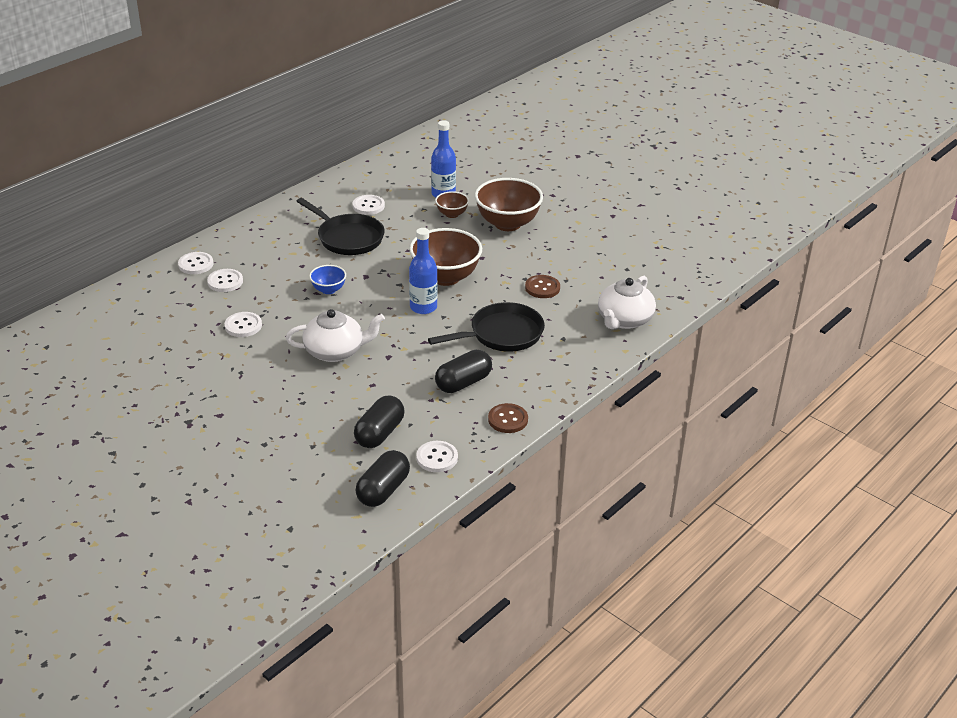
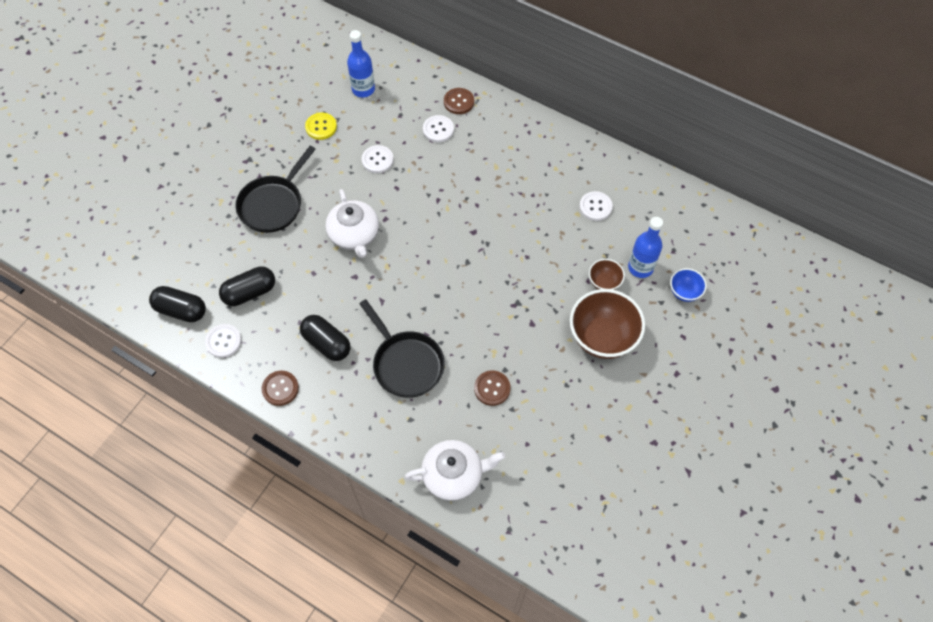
camera: 80 degrees right, 25 degrees up
(172, 361) = (321, 127): none -> yellow button
(196, 264) = (459, 102): white button -> brown button
(328, 290) = (444, 208): blue bowl -> blue bowl (684, 292)
(347, 238) = (533, 203): black pan -> black pan (273, 204)
(379, 433) = (250, 292): black capsule -> black capsule turned 45 degrees counterclockwise
(423, 307) = (434, 289): blue bottle -> blue bottle (363, 89)
(445, 277) = (488, 298): brown bowl -> none
(624, 320) = (453, 475): white teapot -> white teapot turned 150 degrees clockwise

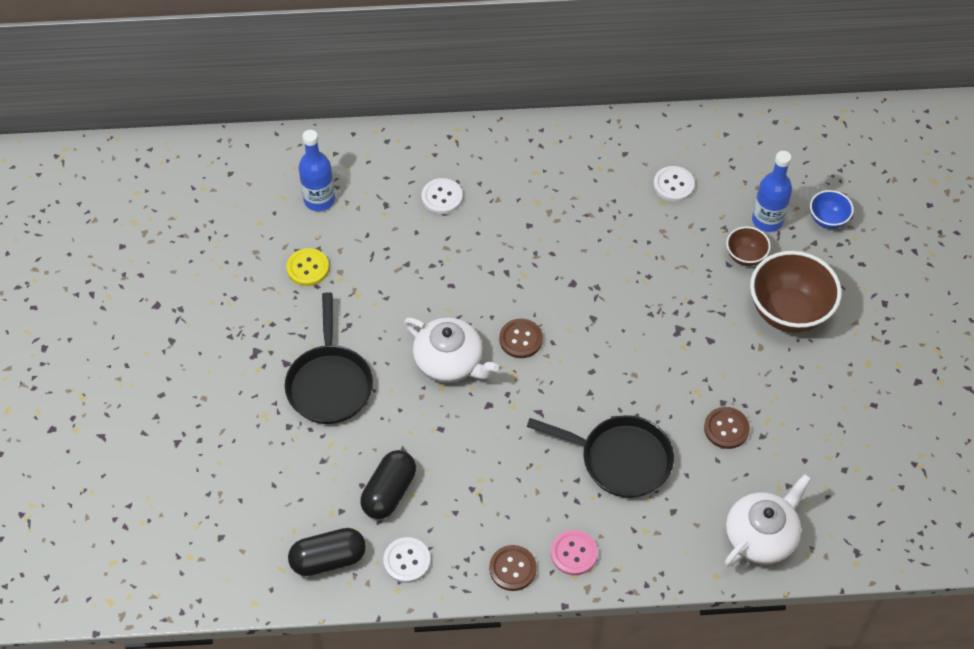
camera: 35 degrees left, 5 degrees down
(325, 404) = (574, 553): none -> pink button
(327, 343) = (520, 491): black capsule -> none
(377, 160) = (404, 267): white button -> none
(459, 102) = (438, 155): brown button -> brown button (520, 339)

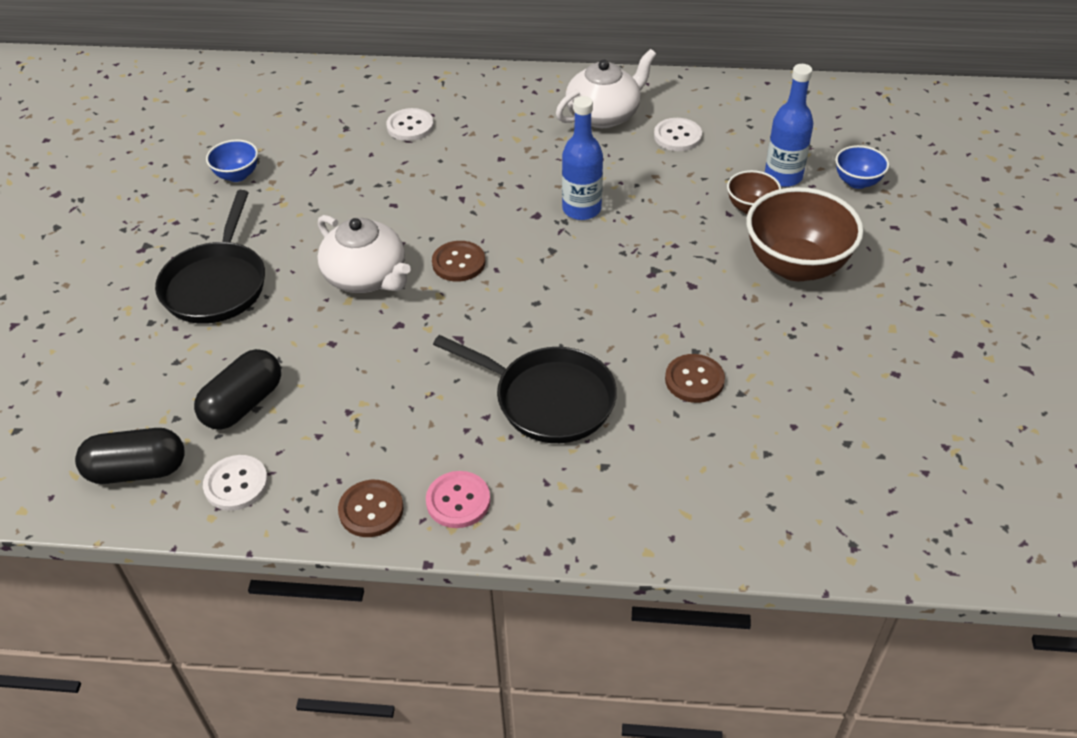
camera: 10 degrees right, 10 degrees down
(308, 268) = (237, 175): yellow button -> blue bowl
(319, 200) = (275, 118): blue bottle -> blue bottle (581, 209)
(761, 536) = (719, 510): white teapot -> white teapot (604, 115)

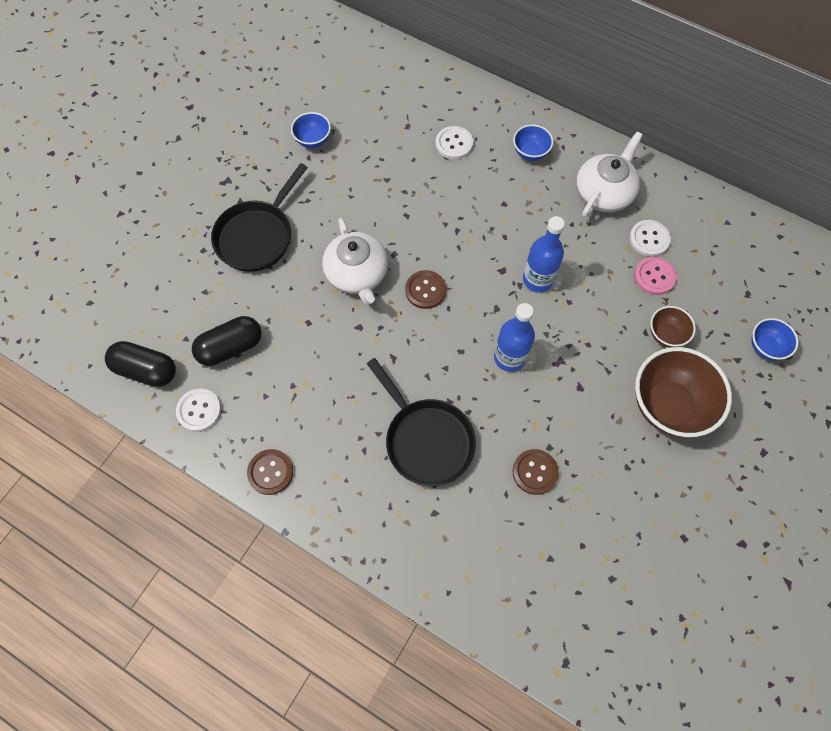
camera: 25 degrees right, 20 degrees up
(458, 501) = (327, 493): pink button -> pink button (654, 276)
(502, 107) = (530, 153): none -> blue bowl
(604, 115) = (603, 193): white teapot -> white teapot turned 45 degrees counterclockwise
(783, 176) = (709, 315): blue bottle -> blue bottle (509, 357)

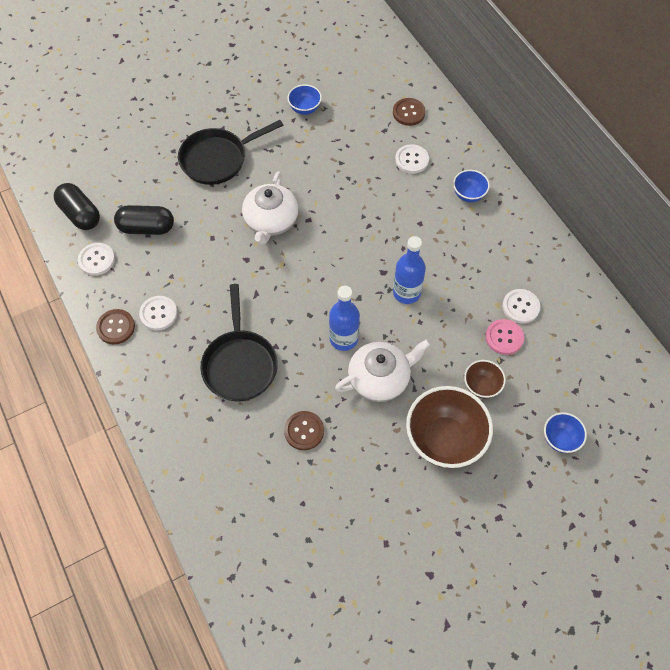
camera: 30 degrees right, 5 degrees down
(306, 433) = (158, 313): none -> white button
(425, 290) = (313, 257): brown button -> brown button (408, 113)
(603, 193) = (508, 253): white teapot -> white teapot (380, 378)

